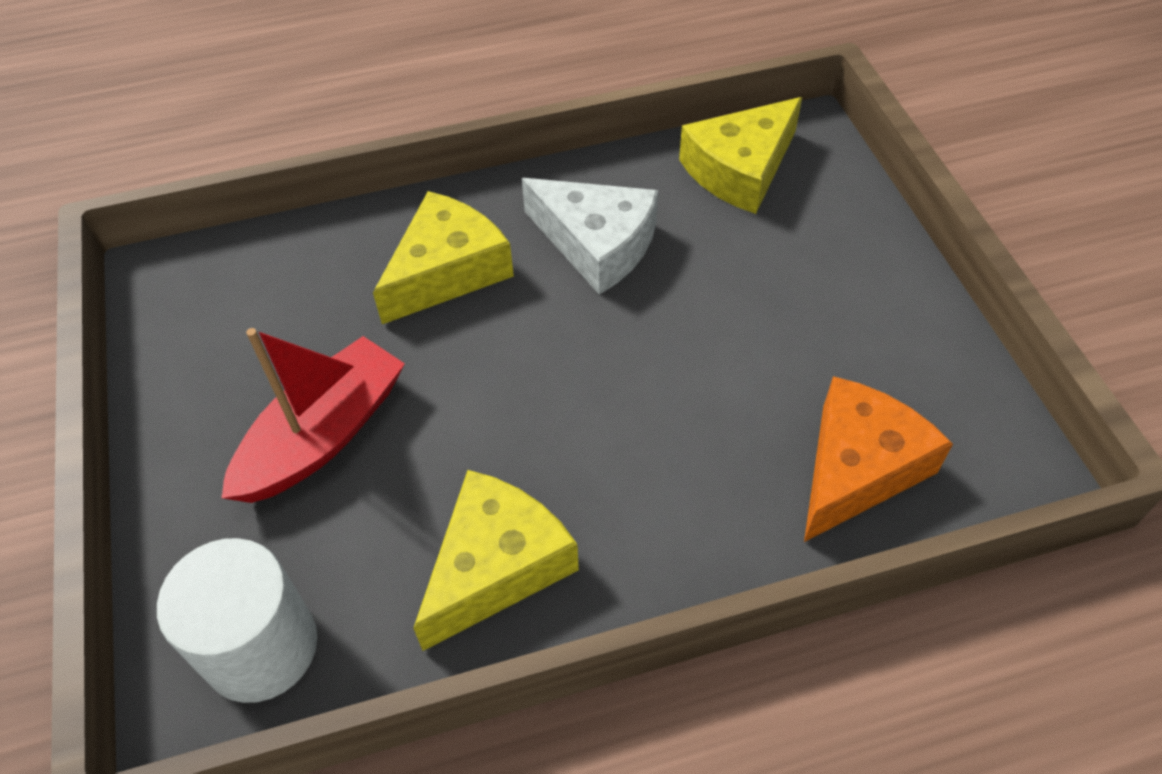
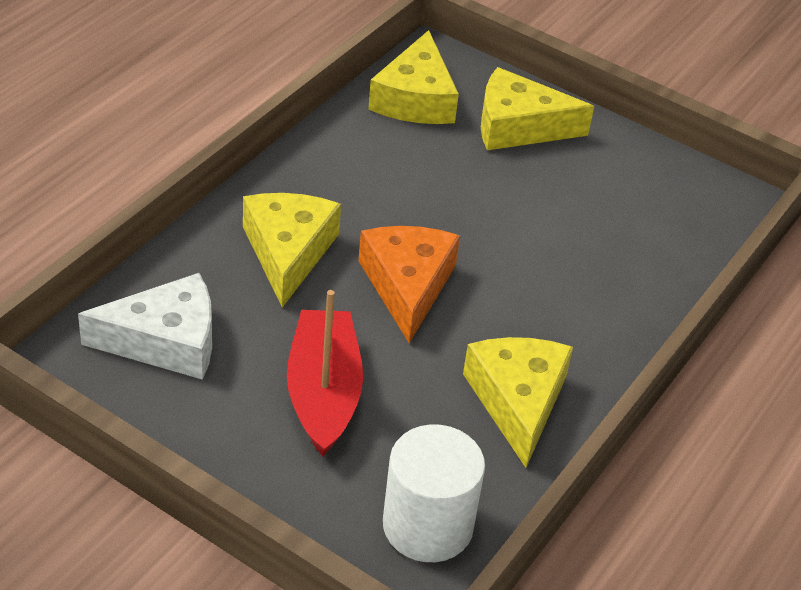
camera: 45 degrees left, 10 degrees down
(596, 244) = (372, 188): white cheese -> white cheese (166, 341)
(825, 249) = (518, 126): none -> yellow cheese
(857, 468) = (658, 241): orange cheese -> orange cheese (407, 286)

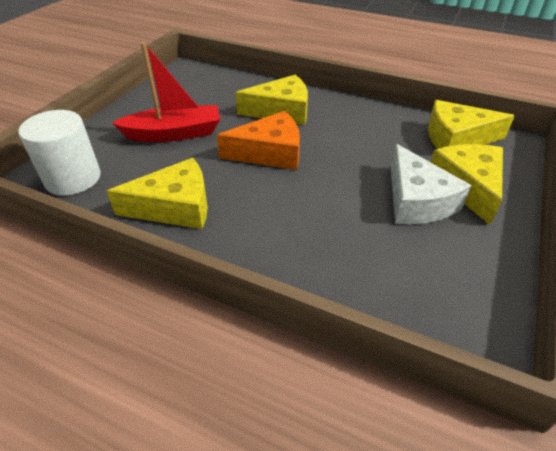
camera: 85 degrees right, 0 degrees up
(166, 341) = (203, 88): white cheese -> white cheese (416, 200)

